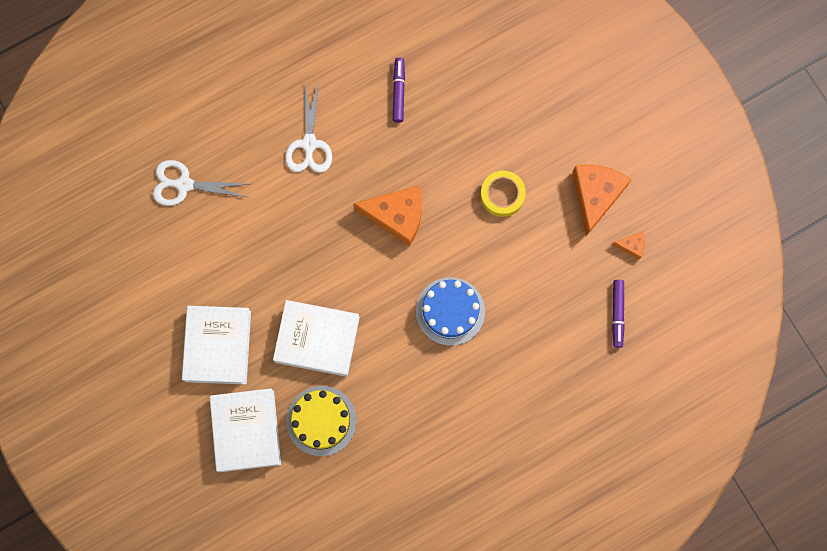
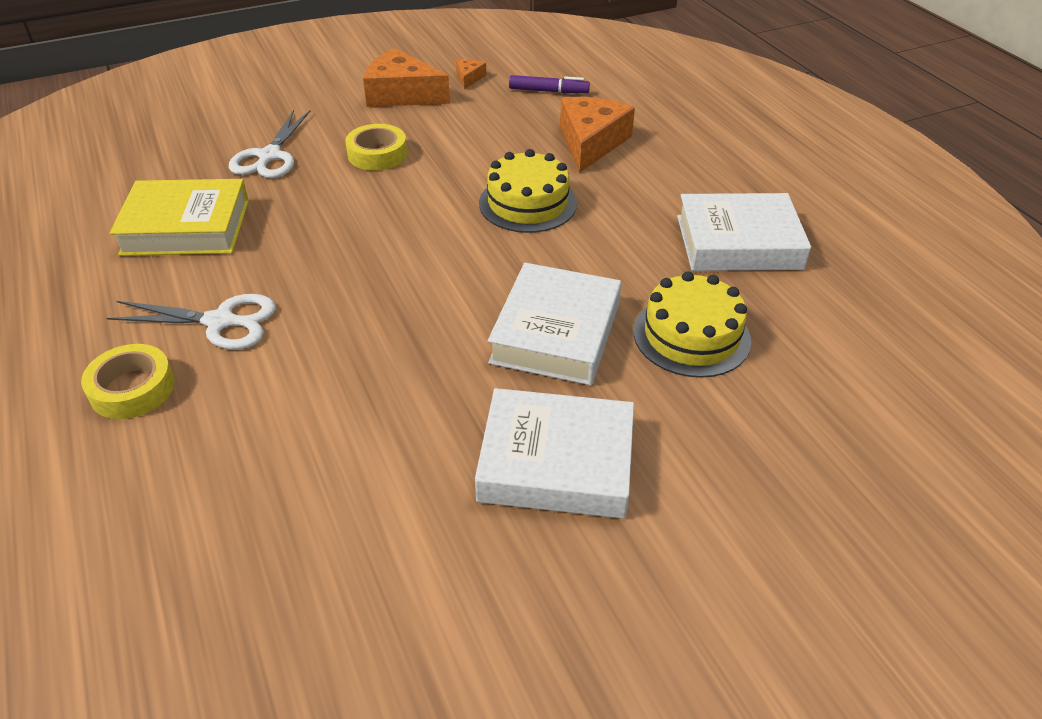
camera: 85 degrees left, 35 degrees down
(184, 184) = (217, 498): white scissors -> white scissors (269, 156)
(246, 431) = (717, 430): white book -> white book (738, 242)
(252, 116) = (132, 388): none -> yellow tape
(397, 216) = (375, 240): orange cheese -> orange cheese (591, 143)
(398, 92) = (186, 227): purple marker -> yellow book
(450, 311) = (527, 203): blue cake -> yellow cake

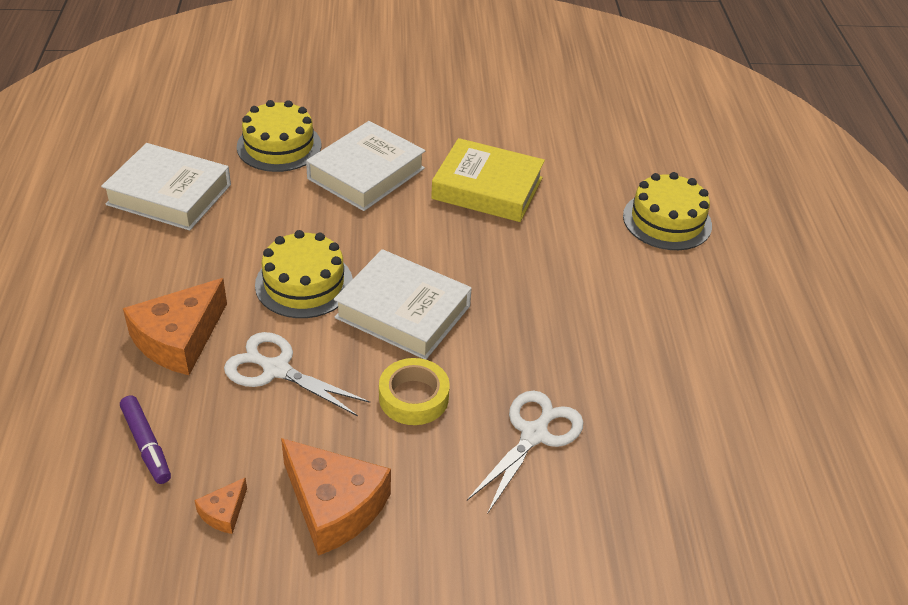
camera: 160 degrees left, 0 degrees up
(132, 388) = (667, 220): yellow tape -> yellow cake
(186, 227) = (630, 356): yellow book -> yellow book (487, 188)
(221, 322) = (603, 251): white scissors -> white scissors (276, 369)
(548, 91) = (146, 444): purple marker -> purple marker turned 150 degrees counterclockwise
(556, 462) = (418, 112): white book -> white book (403, 312)

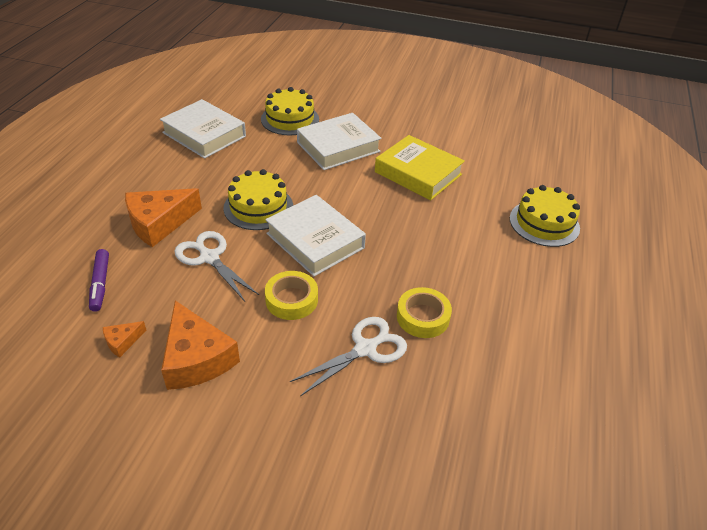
camera: 20 degrees right, 0 degrees up
(582, 376) = (423, 317): none -> yellow tape

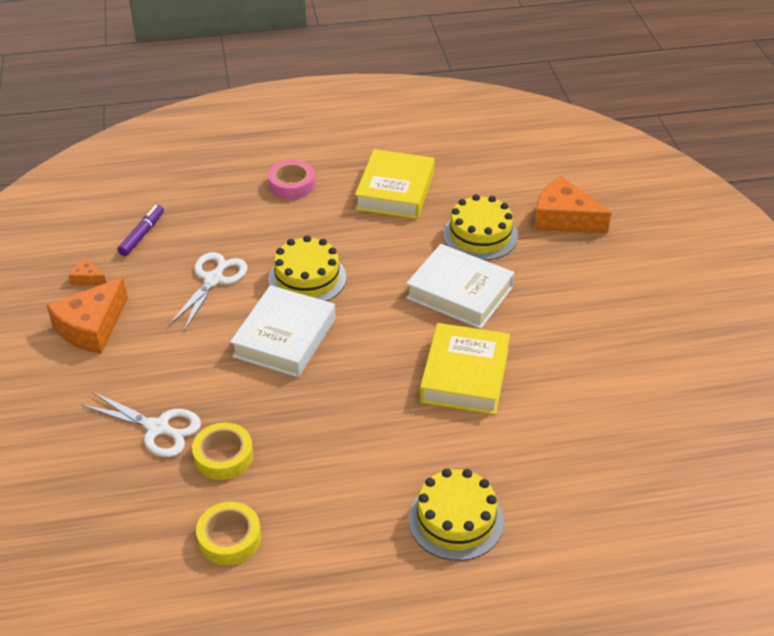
camera: 65 degrees right, 0 degrees up
(100, 284) = (142, 235): purple marker -> purple marker turned 150 degrees clockwise
(138, 177) = (292, 184): none -> pink tape
(159, 223) = (238, 228): orange cheese -> orange cheese (563, 218)
(204, 134) = (395, 191): white book -> yellow book
(291, 300) = (192, 355): yellow tape -> yellow tape (229, 538)

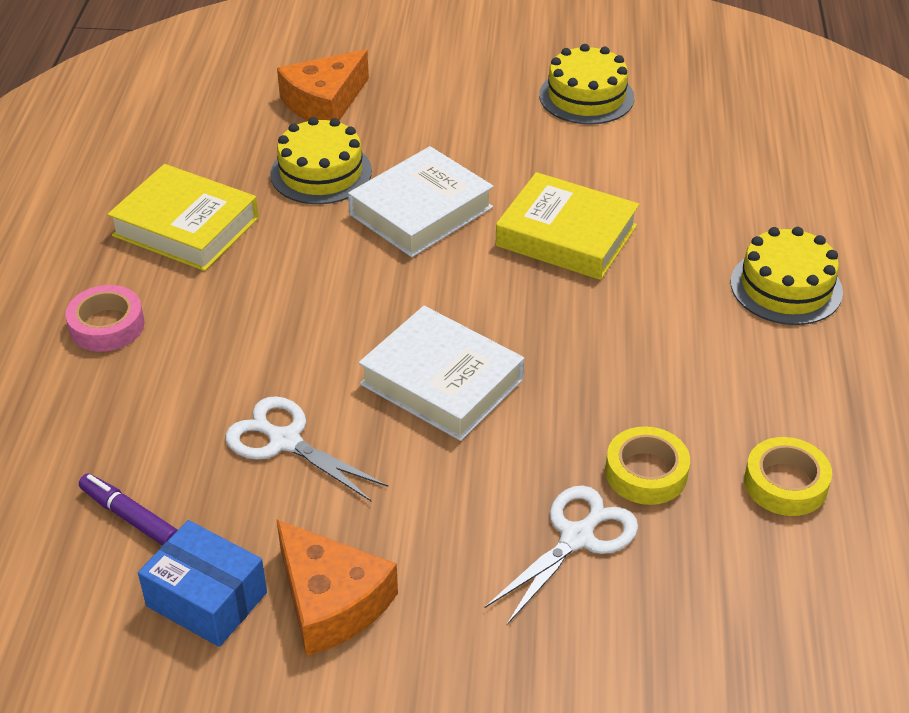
camera: 75 degrees left, 0 degrees up
(87, 278) = (207, 599): orange cheese -> blue box
(307, 278) = (329, 341): yellow cake -> yellow cake (586, 96)

